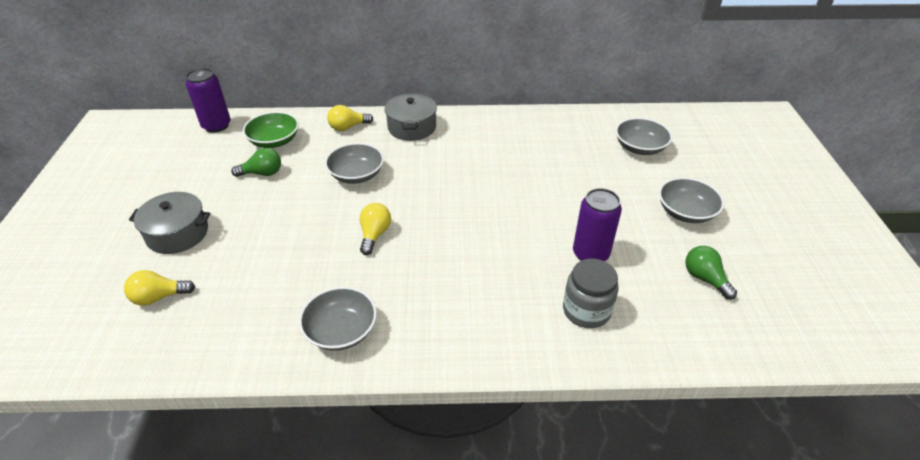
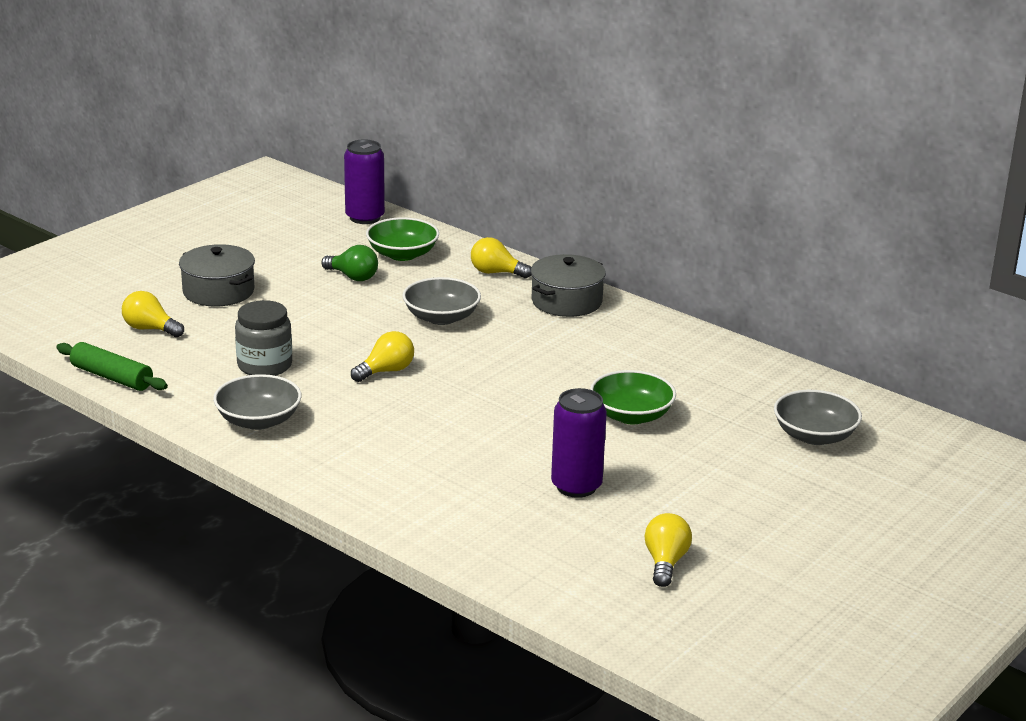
camera: 40 degrees right, 15 degrees down
(177, 364) = (111, 377): none -> green rolling pin
(547, 185) = (631, 415): none -> green bowl
(586, 310) = (495, 519): grey jar -> grey jar (264, 365)
(685, 212) = (753, 510): grey bowl -> none
(704, 279) = (665, 562): green light bulb -> yellow light bulb

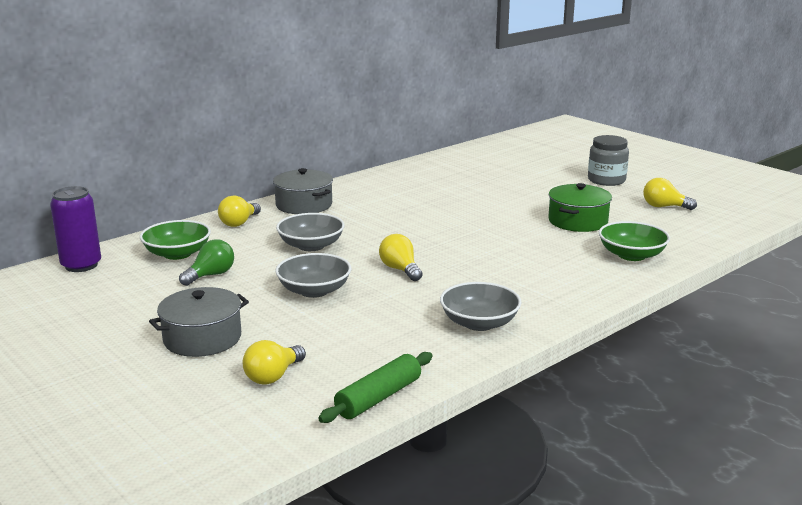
camera: 80 degrees left, 5 degrees down
(264, 365) = (375, 318): grey jar -> grey jar (606, 180)
(576, 486) = (578, 221): purple can -> green pot
(631, 415) = (483, 200): green bowl -> green bowl (631, 255)
(814, 436) = (512, 162): grey bowl -> grey bowl (314, 290)

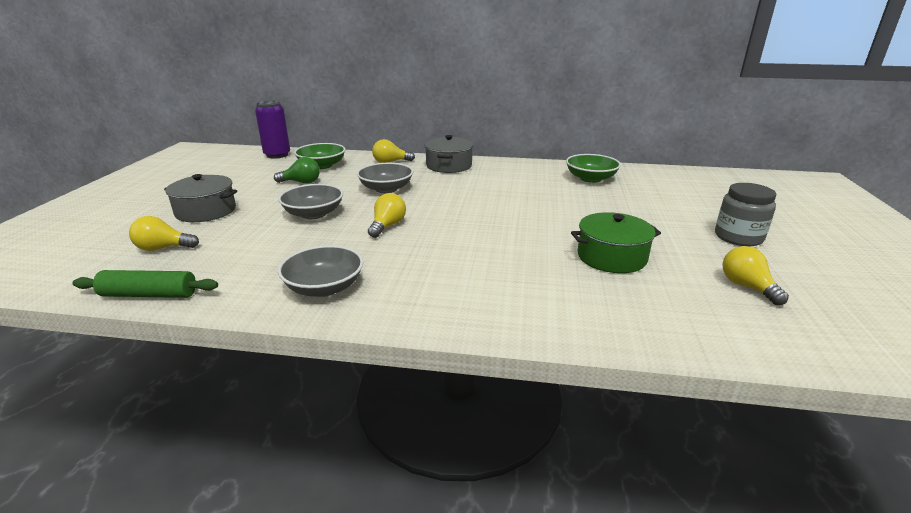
camera: 50 degrees right, 5 degrees up
(631, 255) = (585, 310): green bowl -> green bowl (590, 178)

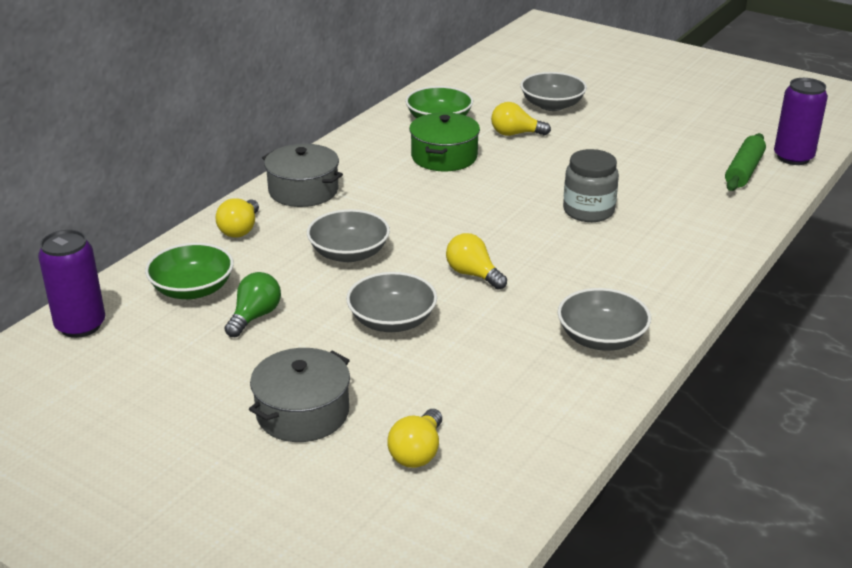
camera: 65 degrees left, 5 degrees up
(149, 295) = (550, 461): green rolling pin -> green rolling pin (744, 171)
(611, 257) = (631, 175): green pot -> green pot (444, 157)
(682, 207) = (552, 105): none -> grey bowl
(738, 237) = (631, 109): grey jar -> grey jar (588, 211)
(747, 287) = (712, 141): yellow light bulb -> yellow light bulb (515, 134)
(801, 346) = (793, 157): none -> purple can

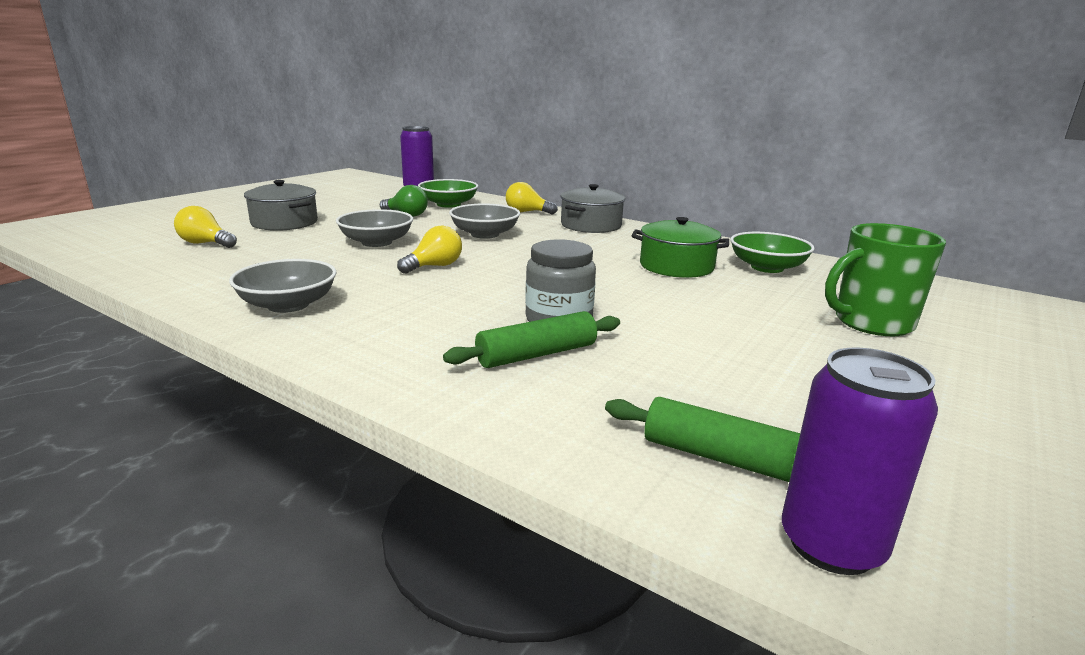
camera: 90 degrees right, 10 degrees down
(515, 134) = (757, 298): yellow light bulb -> none
(552, 105) = (871, 323): grey bowl -> green mug
(651, 219) = (537, 354): none -> green rolling pin

